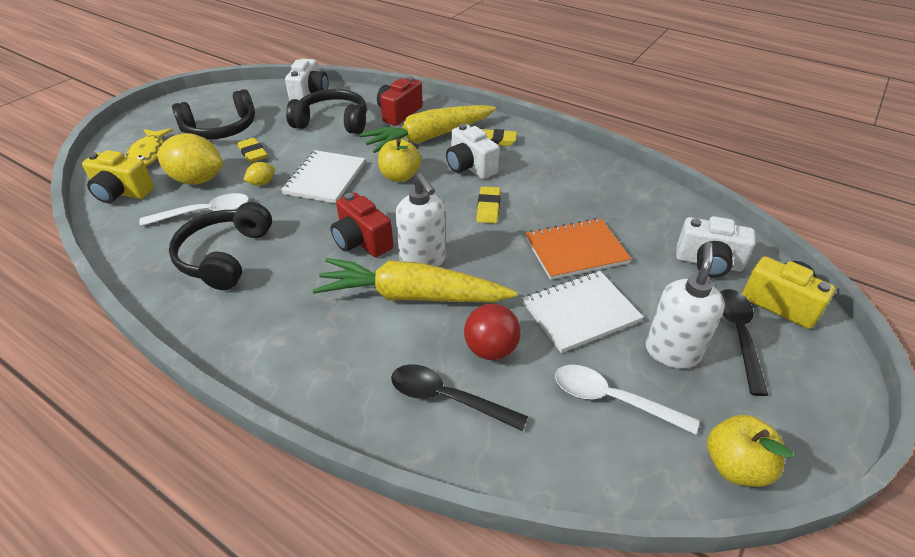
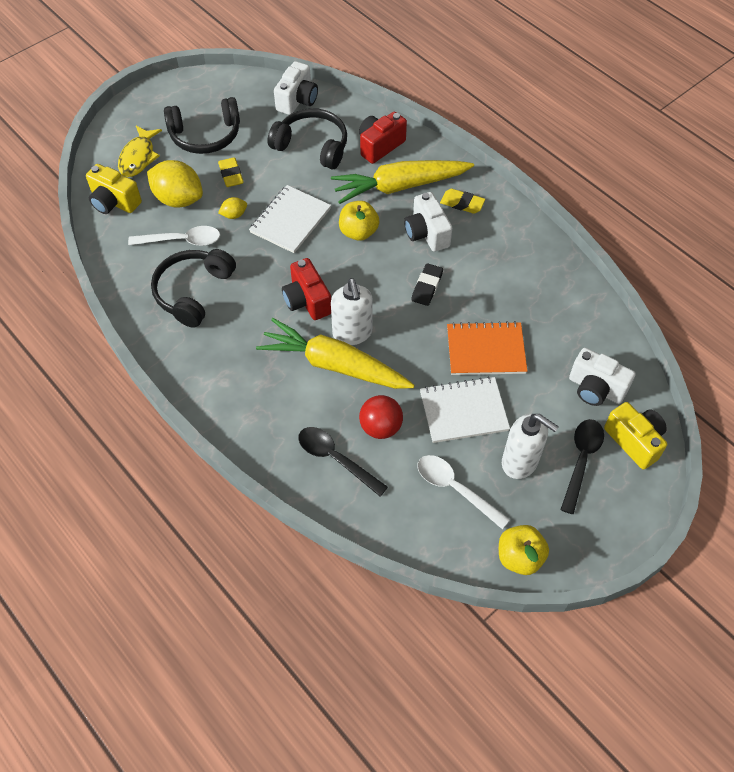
camera: 15 degrees right, 15 degrees up
(488, 208) = (427, 286): yellow eraser -> black eraser
(672, 352) = (520, 462): white soap dispenser -> white soap dispenser turned 90 degrees clockwise

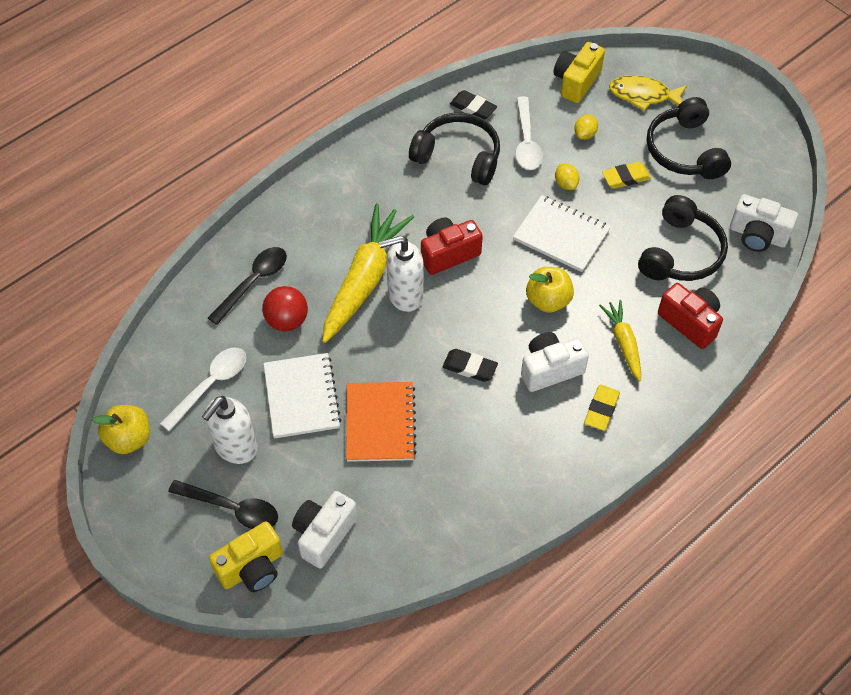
camera: 90 degrees right, 0 degrees up
(133, 280) = (473, 107): none -> black eraser
(178, 199) = (585, 134): yellow lemon -> yellow lemon, size x0.46
(400, 186) = (623, 343): yellow carrot -> yellow carrot, size x0.53

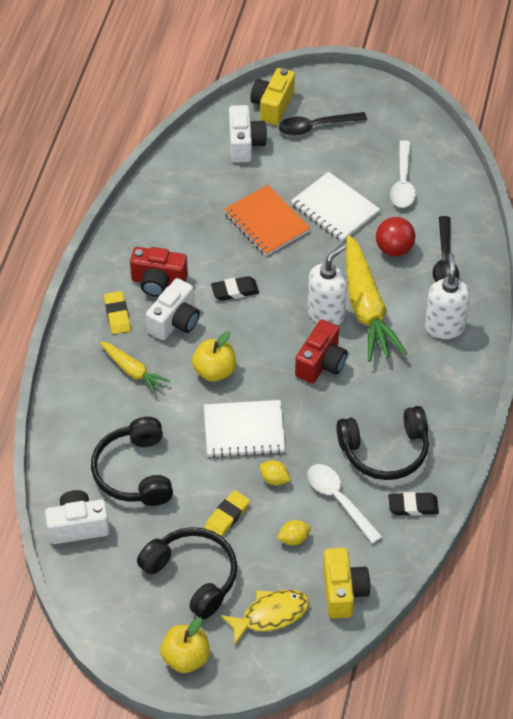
camera: 145 degrees right, 5 degrees down
(129, 439) = (421, 126): yellow apple -> yellow apple (186, 658)
(235, 447) = (348, 158): white soap dispenser -> white soap dispenser (444, 327)
(585, 134) = (294, 538): yellow lemon -> yellow lemon turned 75 degrees clockwise
(690, 322) = (91, 416): red camera -> red camera (158, 282)

